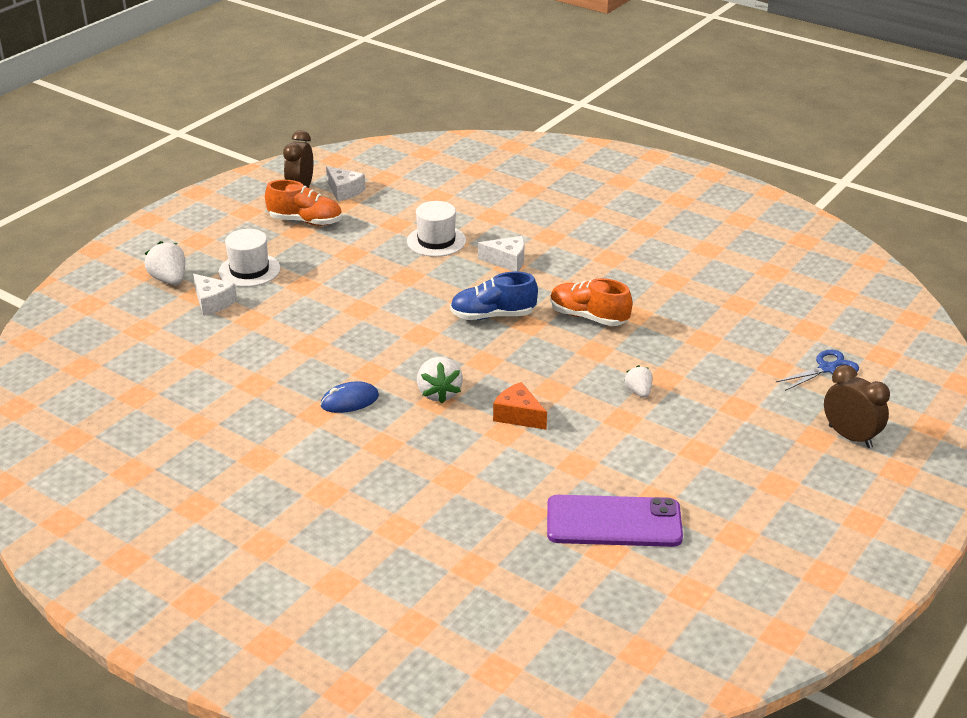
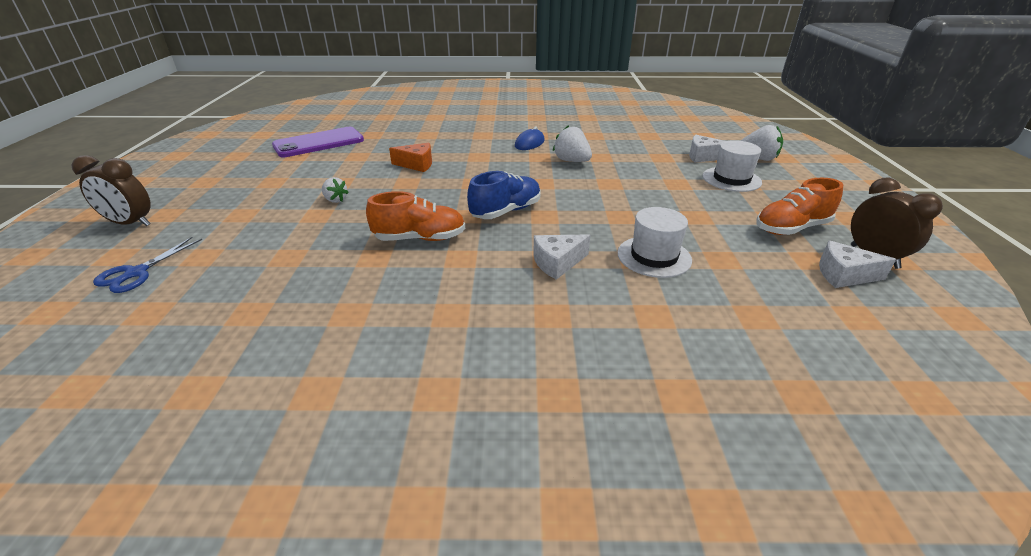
camera: 145 degrees right, 0 degrees up
(439, 393) = (482, 160): white strawberry -> white strawberry (571, 161)

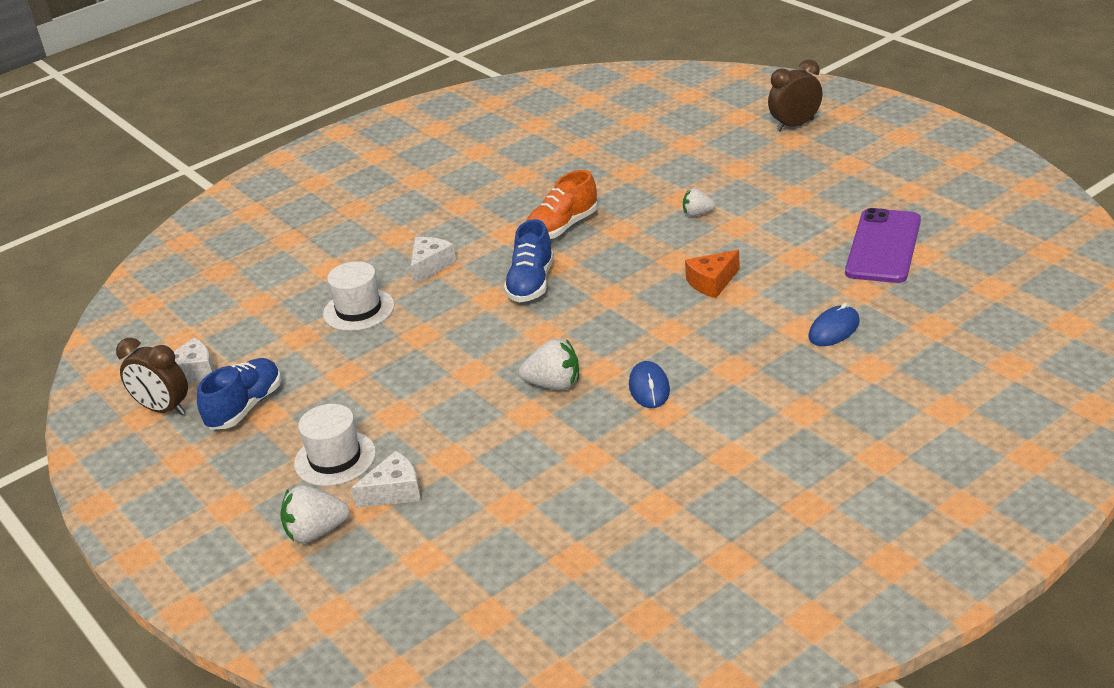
camera: 145 degrees right, 0 degrees up
(136, 273) = (698, 121): blue scissors -> none
(417, 129) = (834, 329): none -> blue mouse
(791, 228) = (245, 407): orange shoe -> blue shoe

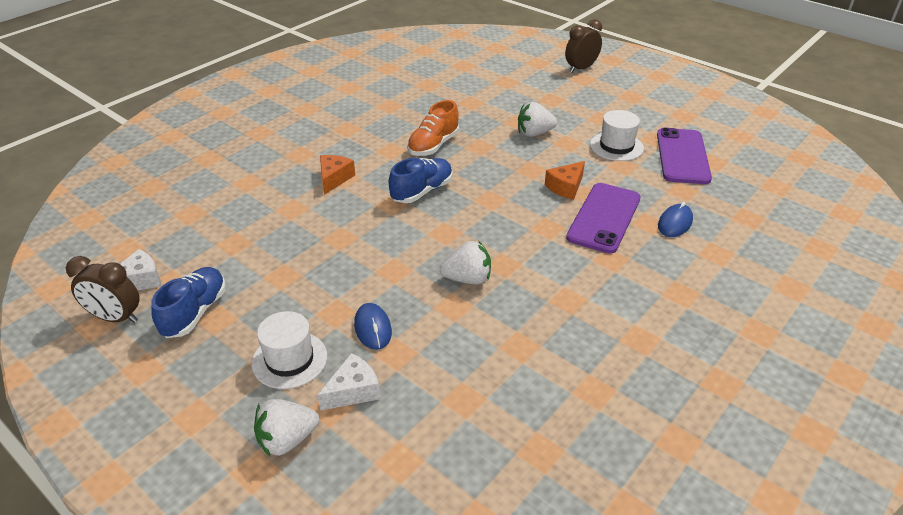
camera: 15 degrees left, 5 degrees up
(358, 310) = (281, 218): white hat -> white hat (616, 146)
(430, 266) = (334, 178): white cheese -> orange cheese
(531, 283) = (422, 191): blue shoe -> blue shoe turned 135 degrees counterclockwise
(649, 388) = (548, 278): blue mouse -> blue mouse (373, 328)
(697, 213) = (534, 133): white strawberry -> white strawberry, size x1.61
(746, 321) = (604, 218): none -> purple phone

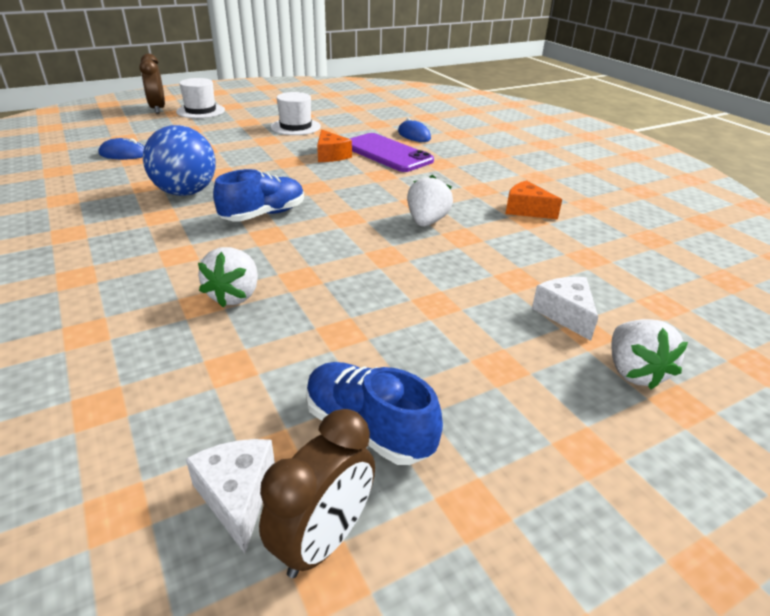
camera: 70 degrees left, 5 degrees down
(289, 360) = (503, 350): white hat -> white hat (200, 111)
(334, 178) = (171, 261): orange cheese -> orange cheese (526, 210)
(373, 328) = (473, 285): blue mouse -> blue mouse (123, 154)
(422, 191) = (263, 215): blue shoe -> blue shoe turned 75 degrees clockwise
(433, 145) = (186, 192): orange shoe -> blue ball
(534, 133) = (233, 147): white strawberry -> white strawberry (234, 296)
(682, 156) = (335, 113): purple phone -> none

